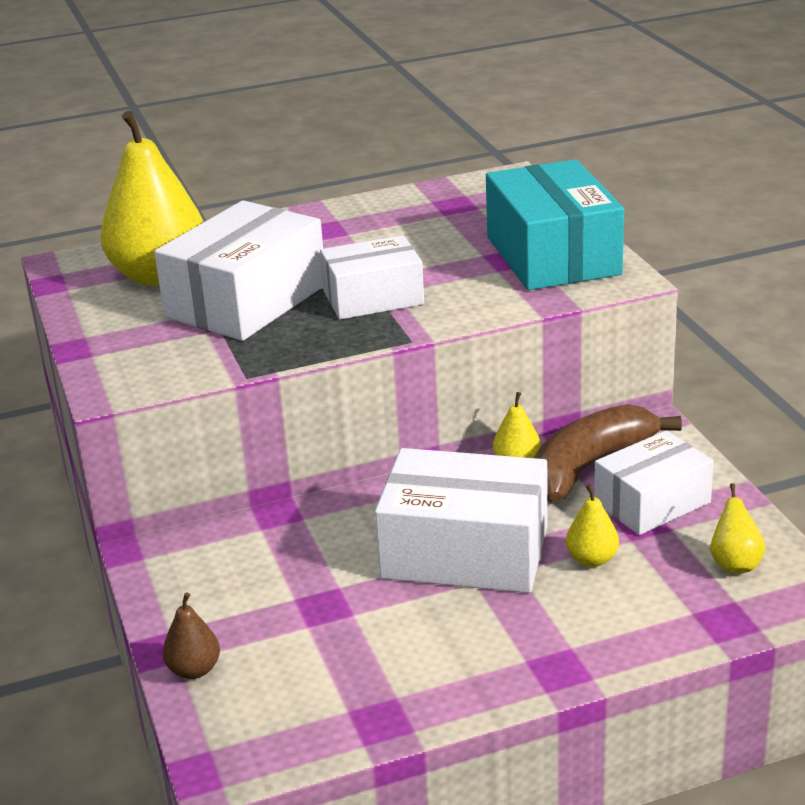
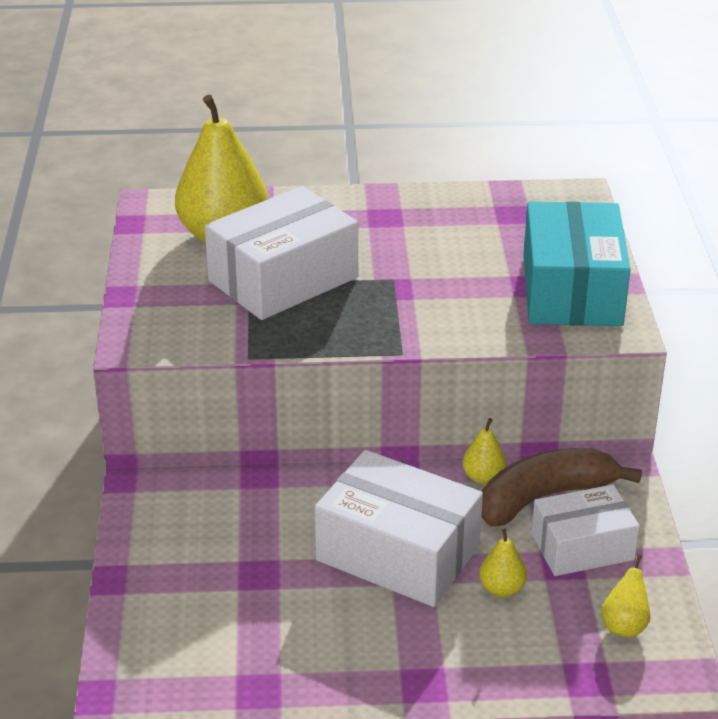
camera: 15 degrees right, 5 degrees up
(194, 670) = (132, 605): brown pear -> none
(373, 298) = (391, 300): white box -> none

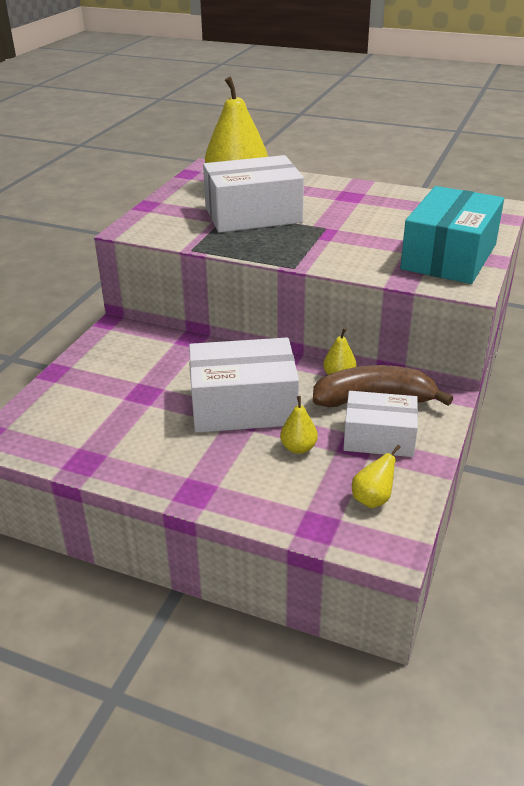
camera: 25 degrees right, 0 degrees up
(398, 553) = (243, 406): white box -> white box turned 60 degrees counterclockwise

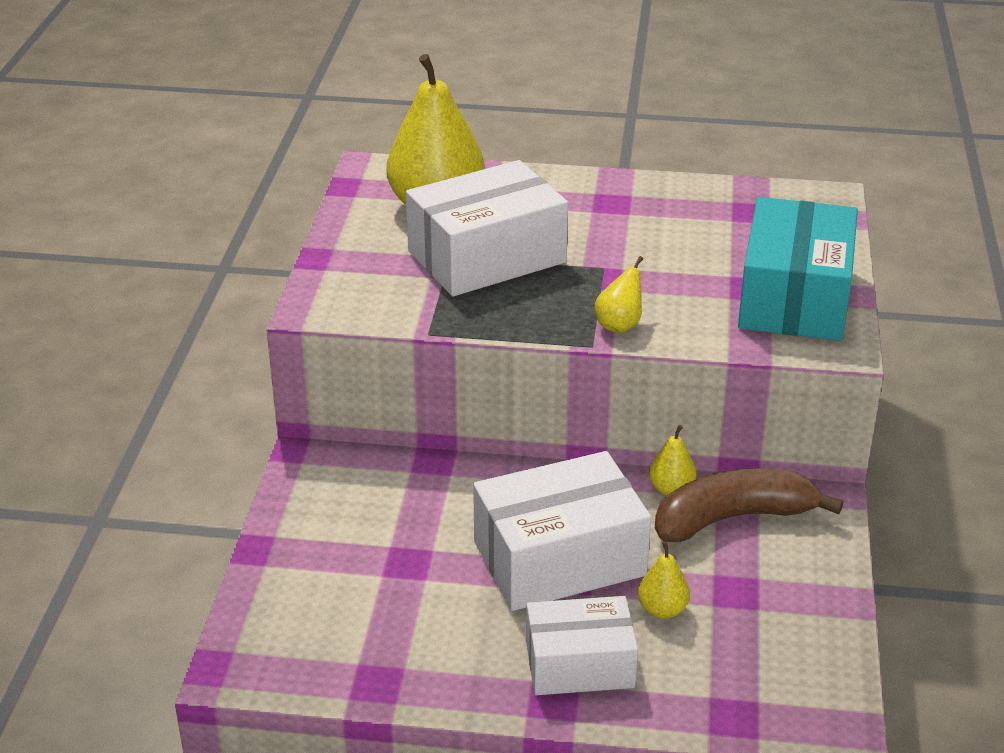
camera: 15 degrees left, 0 degrees up
(372, 499) = (788, 666): yellow pear -> yellow pear (619, 325)
(379, 437) = (761, 575): white box -> white box (579, 664)

